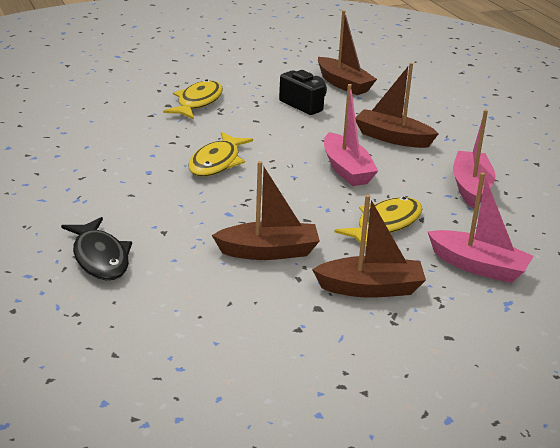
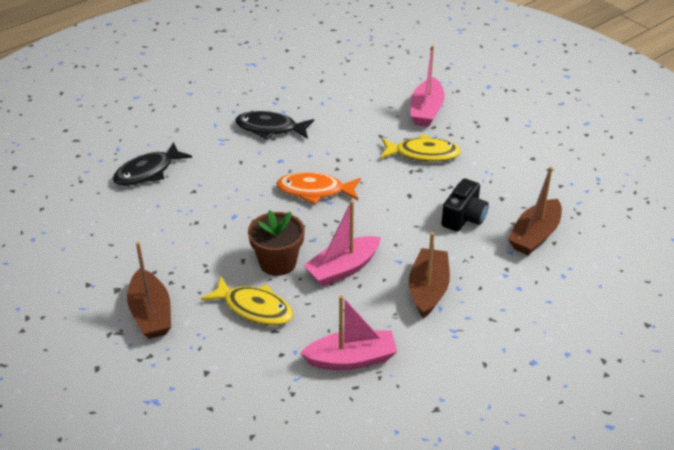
camera: 75 degrees right, 10 degrees up
(83, 167) = (270, 128): none -> black fish
(217, 162) = (315, 191): yellow fish -> orange fish
(269, 252) = (185, 249): brown boat -> none
(320, 200) = (278, 262): none -> brown flower pot
(478, 266) = (206, 377): pink boat -> pink boat (426, 111)

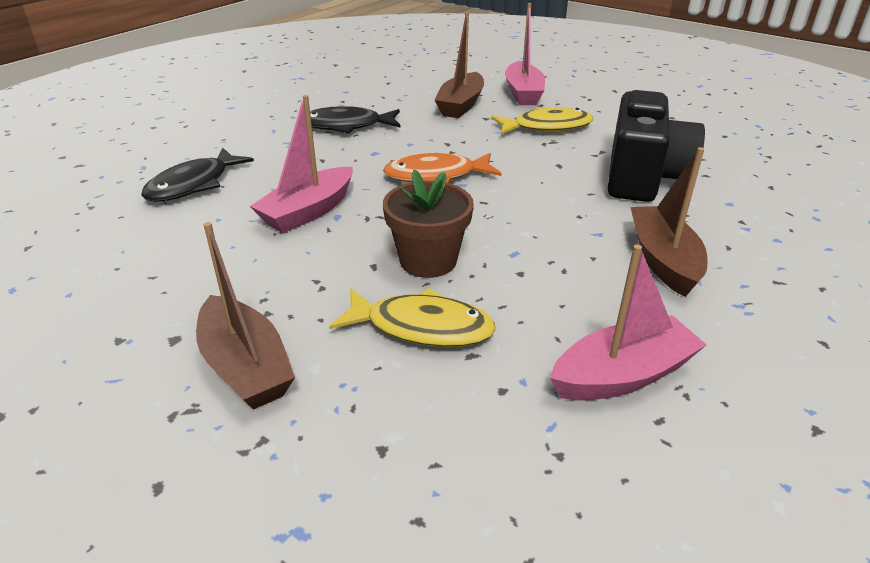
camera: 15 degrees left, 5 degrees down
(343, 269) = (527, 254): pink boat -> pink boat (308, 212)
(464, 218) = (643, 177): black camera -> black camera, size x1.68
(535, 236) = (742, 183): brown boat -> brown boat (460, 105)

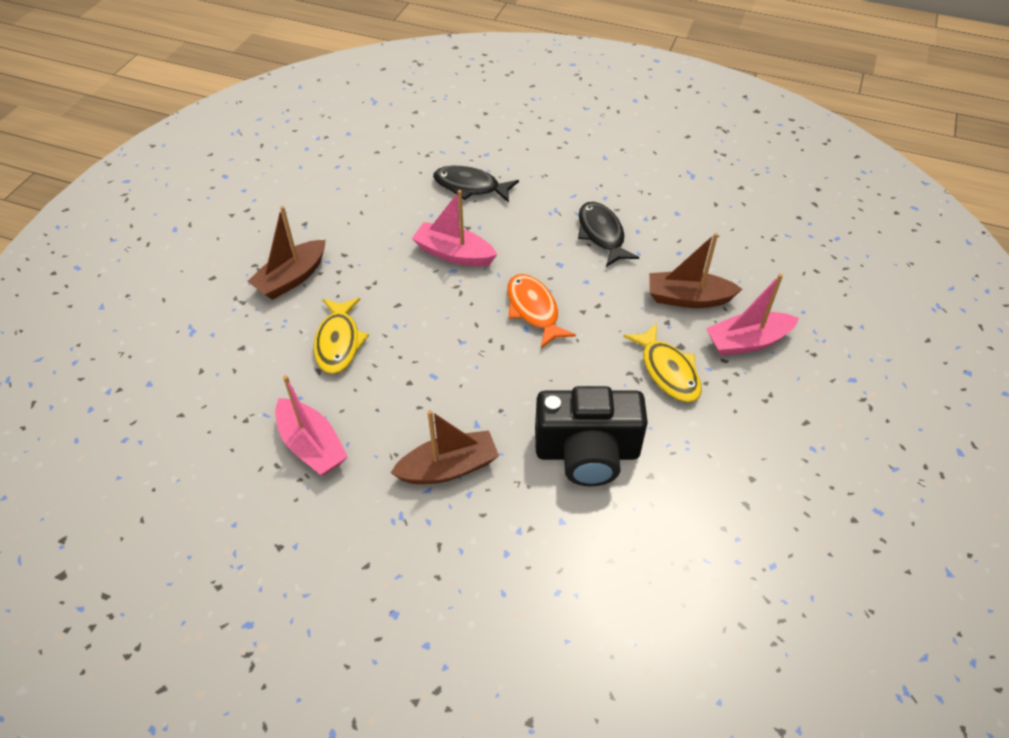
camera: 75 degrees right, 15 degrees up
(428, 261) = (410, 330): brown flower pot -> none

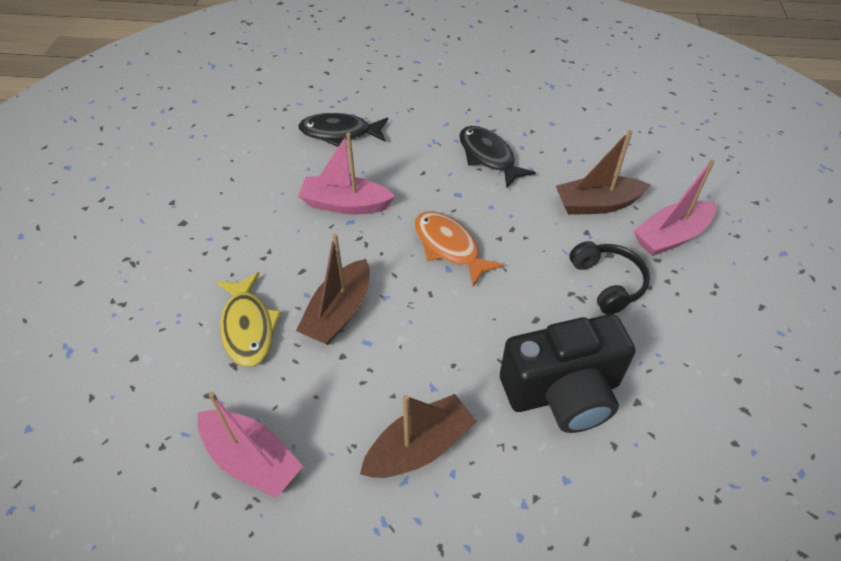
camera: 15 degrees left, 0 degrees up
(291, 278) = (173, 265): brown boat -> brown boat (339, 312)
(667, 371) = (608, 283): yellow fish -> black headphones

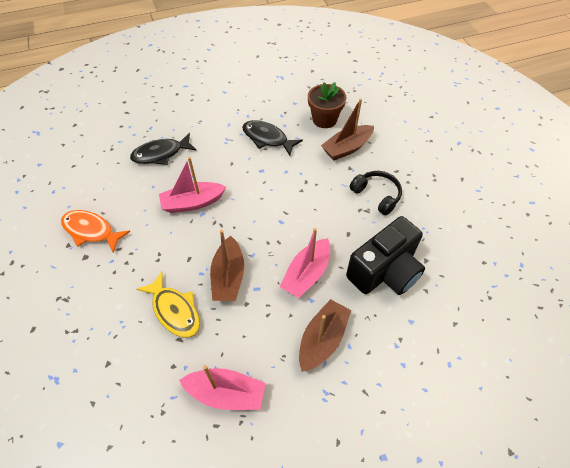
camera: 25 degrees left, 5 degrees up
(449, 247) = (274, 207): orange fish -> orange fish (91, 231)
(584, 157) = (324, 119): none -> brown flower pot
(671, 236) = (397, 154): pink boat -> pink boat (306, 274)

